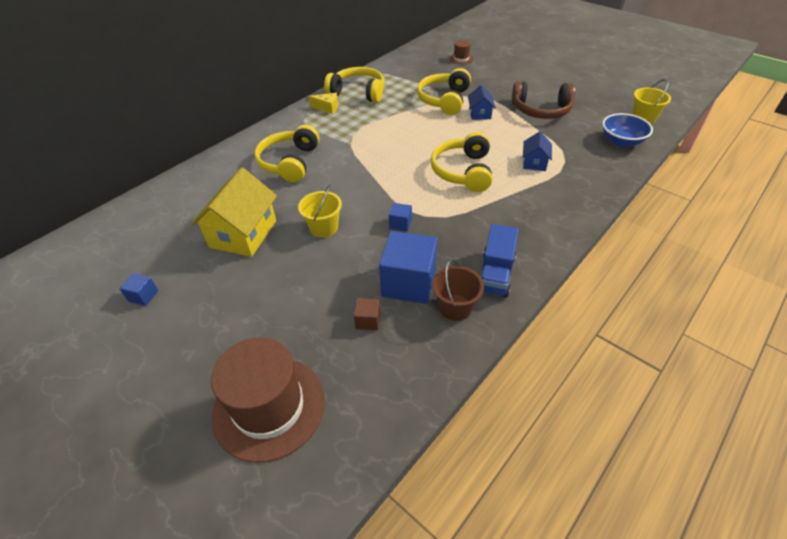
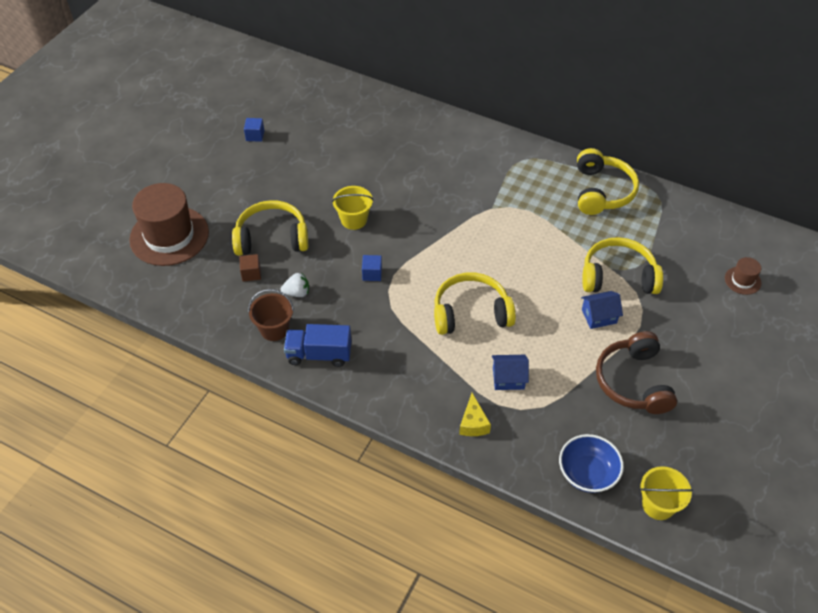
camera: 75 degrees right, 5 degrees up
(243, 234) = (334, 169): yellow house -> none
(290, 162) = (444, 170): yellow headphones -> yellow headphones (272, 238)
(327, 108) = (557, 172): yellow cheese -> yellow cheese (473, 423)
(409, 283) = (297, 293): blue cube -> white strawberry

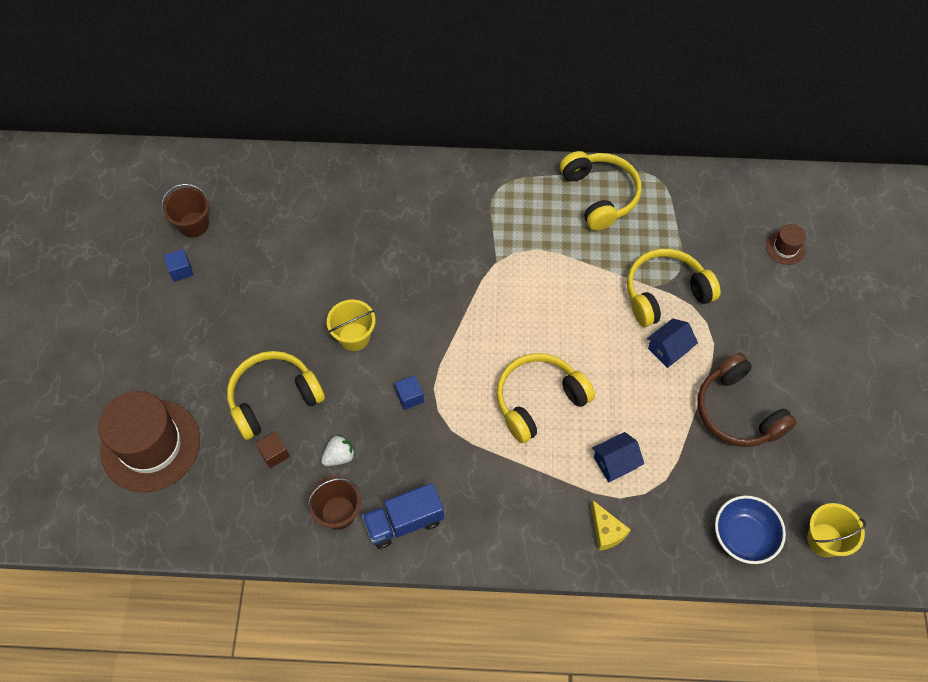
camera: 25 degrees left, 10 degrees up
(281, 110) = (193, 225): none -> brown bucket

